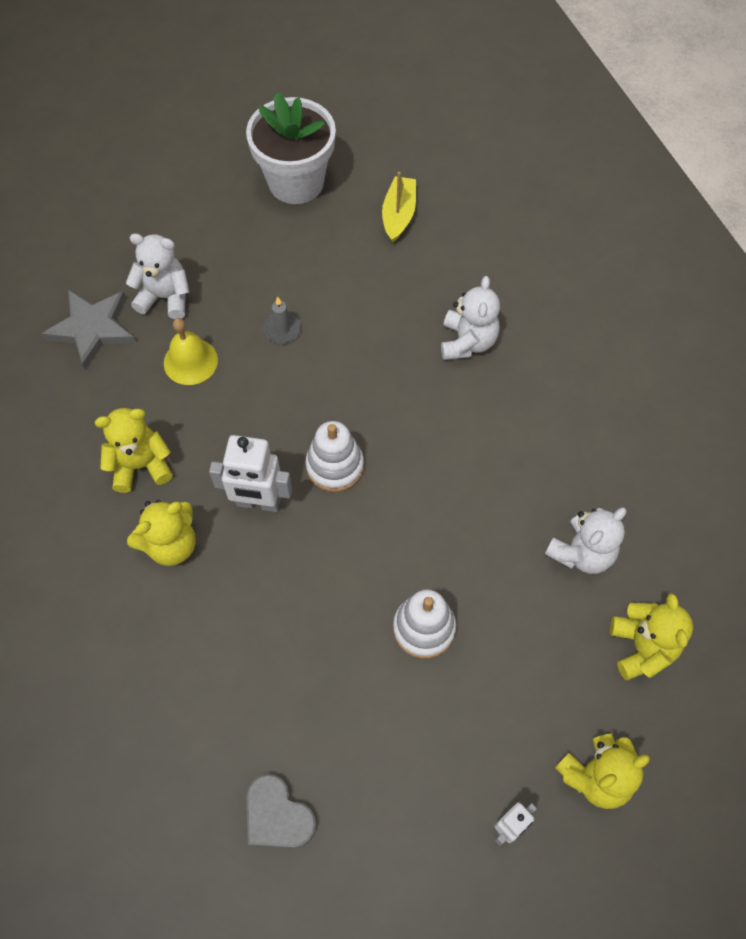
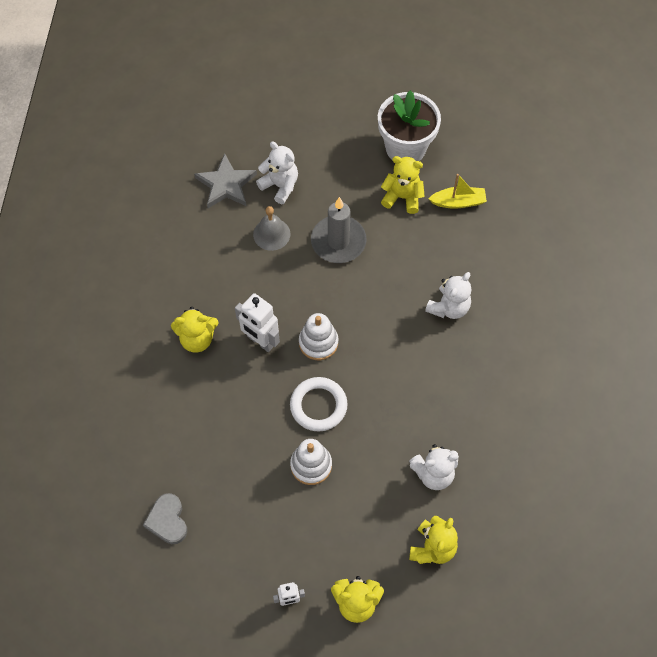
camera: 30 degrees right, 0 degrees up
(141, 465) = (206, 283): yellow teddy bear -> yellow teddy bear (402, 197)
(190, 361) = (271, 234): yellow bell -> grey bell
(282, 329) = (338, 241): grey candle -> grey candle, size x2.11
(385, 546) = (318, 406): none -> white ring
(398, 215) = (458, 202): yellow boat -> yellow boat turned 45 degrees clockwise

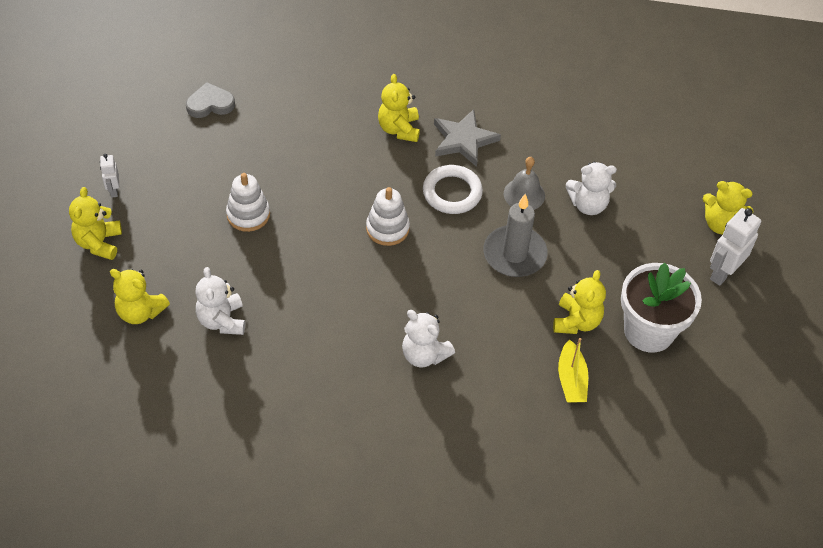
camera: 90 degrees right, 10 degrees down
(226, 184) = (587, 157): grey star -> grey star (463, 140)
(260, 341) = (393, 179): white robot -> white robot (722, 273)
(280, 186) = (588, 205): white teddy bear -> white teddy bear turned 45 degrees clockwise
(294, 93) = (720, 224): none -> yellow teddy bear
(318, 406) = (313, 224): white ring -> white ring (452, 192)

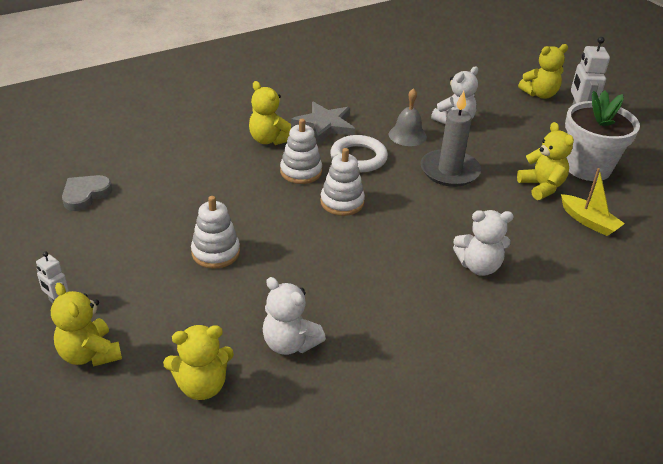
camera: 40 degrees left, 15 degrees down
(388, 178) = (301, 172): none -> white stacking toy

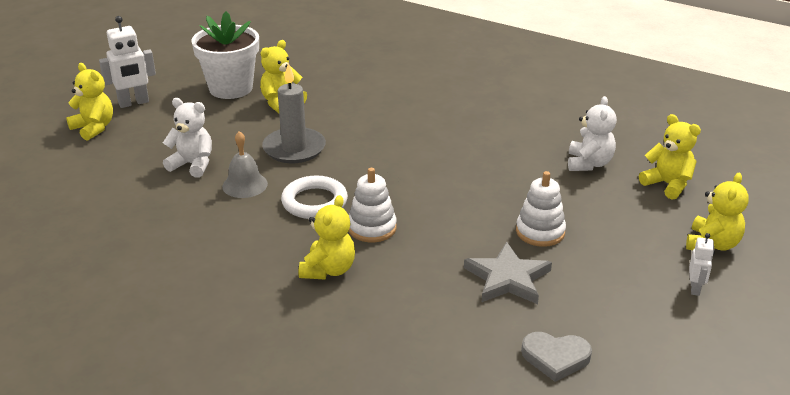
camera: 115 degrees left, 5 degrees down
(325, 125) = (264, 242): grey star -> grey star (507, 278)
(342, 202) = (399, 190): white stacking toy -> none
(479, 266) = (420, 111): white teddy bear -> none
(588, 221) = (315, 79): yellow boat -> none

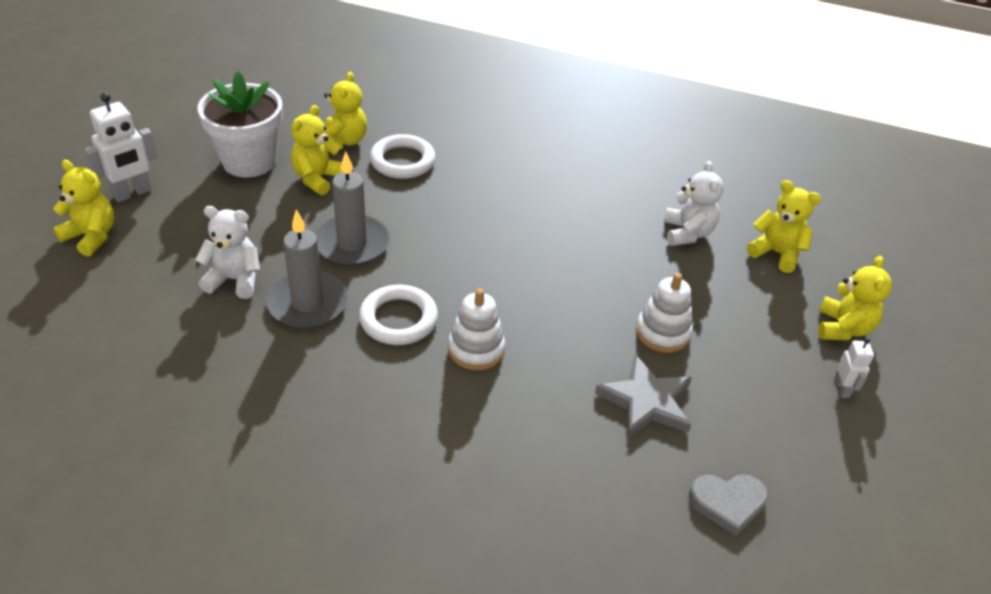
camera: 15 degrees left, 10 degrees up
(245, 185) = (307, 303): grey bell -> grey candle
(328, 270) = (443, 416): yellow teddy bear -> yellow teddy bear (343, 141)
(355, 96) = (402, 161): none -> white ring

